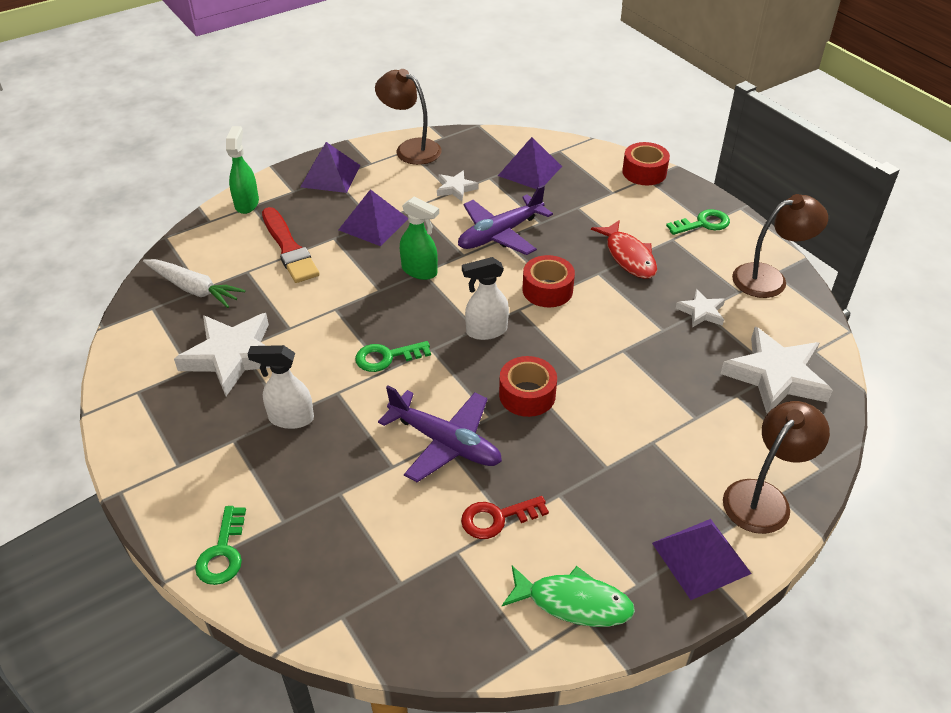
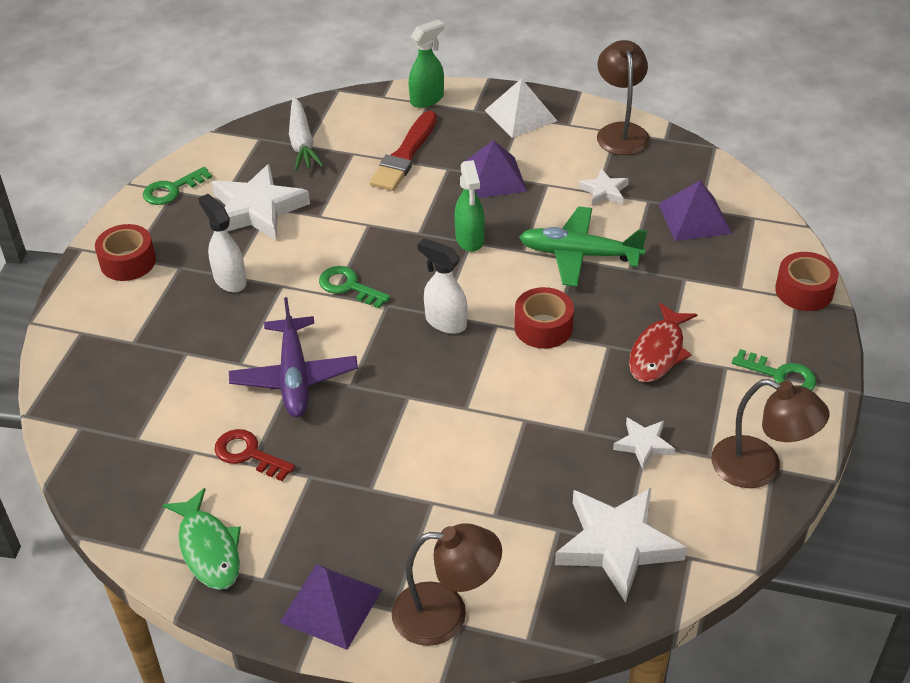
camera: 50 degrees right, 0 degrees up
(223, 552) = (78, 332): green key -> green key (172, 190)
(330, 176) = (520, 115): purple pyramid -> white pyramid
(500, 234) = (579, 254): purple plane -> green plane
(527, 395) = (399, 392): red tape -> red tape (128, 262)

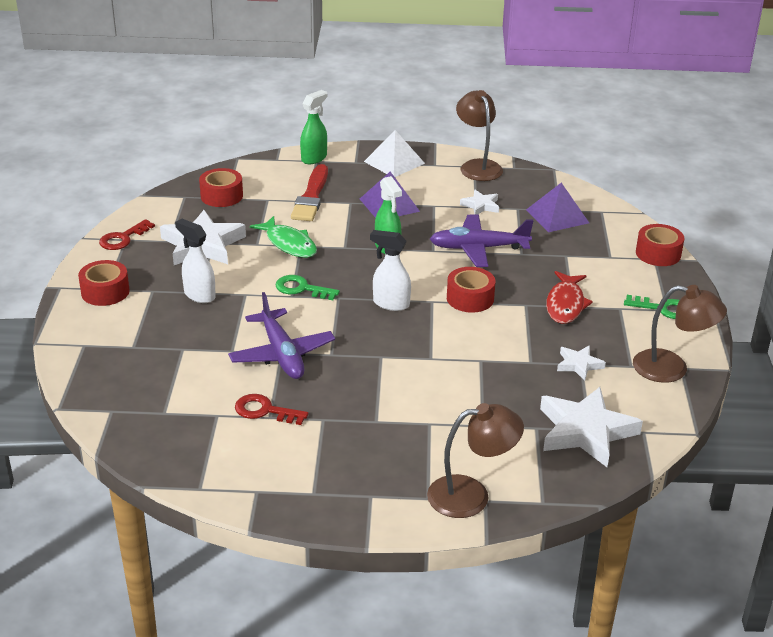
camera: 15 degrees left, 10 degrees down
(172, 190) = (123, 238): green key -> red key
(208, 549) = (258, 479): green fish -> green fish (289, 244)
(302, 142) = (221, 196): white carrot -> red tape
(331, 605) = (376, 502): purple pyramid -> none
(579, 254) = (478, 248): green plane -> purple plane

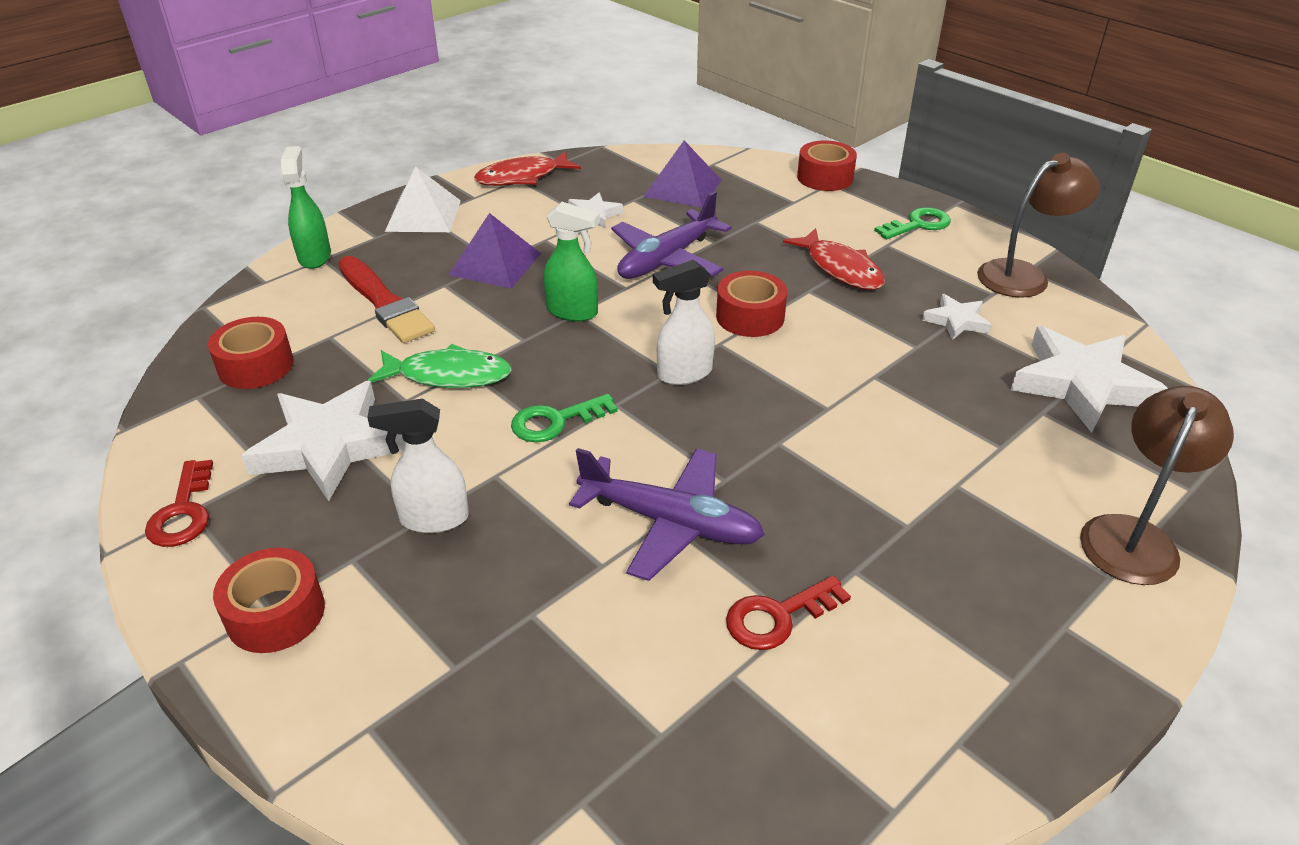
camera: 45 degrees left, 5 degrees up
(477, 166) = (522, 177): brown lamp -> red fish

